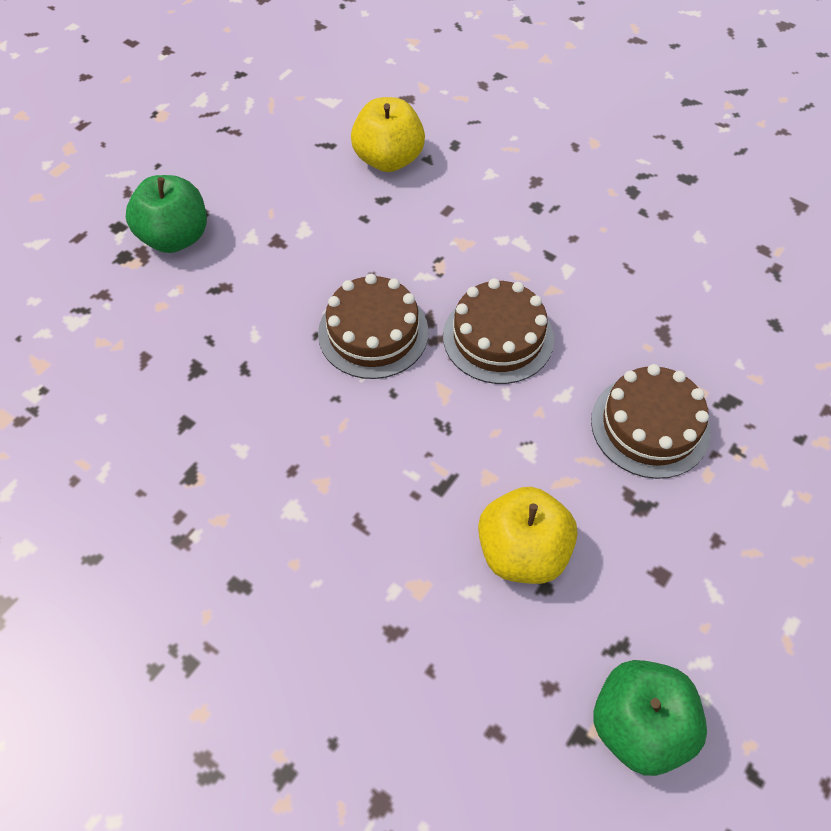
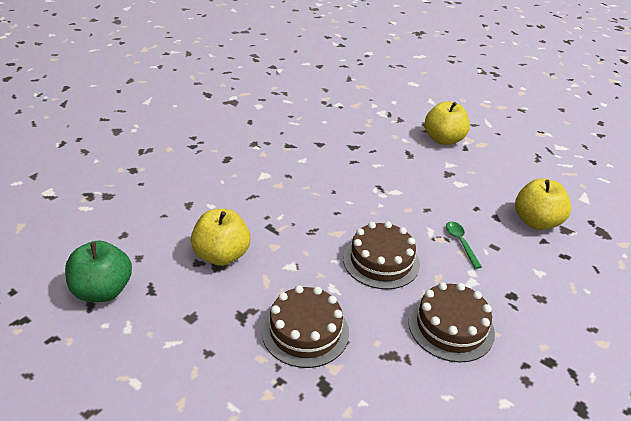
camera: 90 degrees right, 20 degrees down
(175, 237) = (443, 139): green apple -> yellow apple
(373, 332) = (381, 207): brown cake -> brown cake (451, 327)
(444, 244) = (460, 243): none -> green spoon

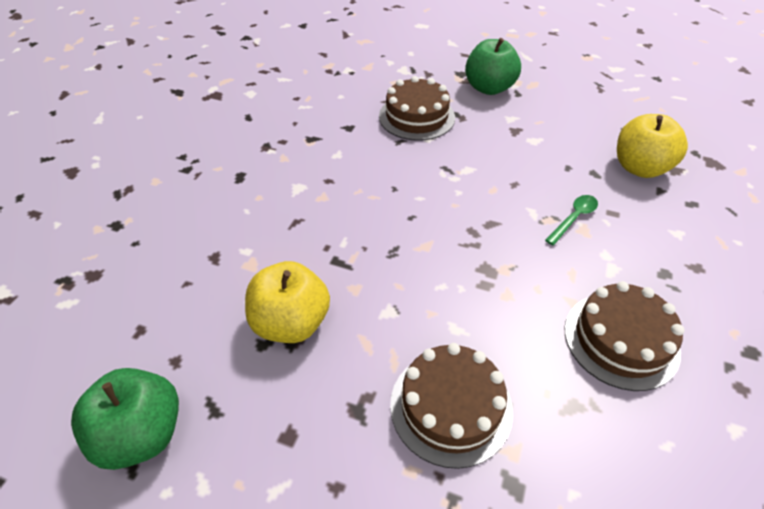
camera: 15 degrees left, 10 degrees up
(381, 261) = (496, 271): brown cake -> brown cake (416, 117)
(443, 139) = (489, 88): yellow apple -> green apple
(460, 243) = (574, 218): green spoon -> green spoon turned 75 degrees clockwise

